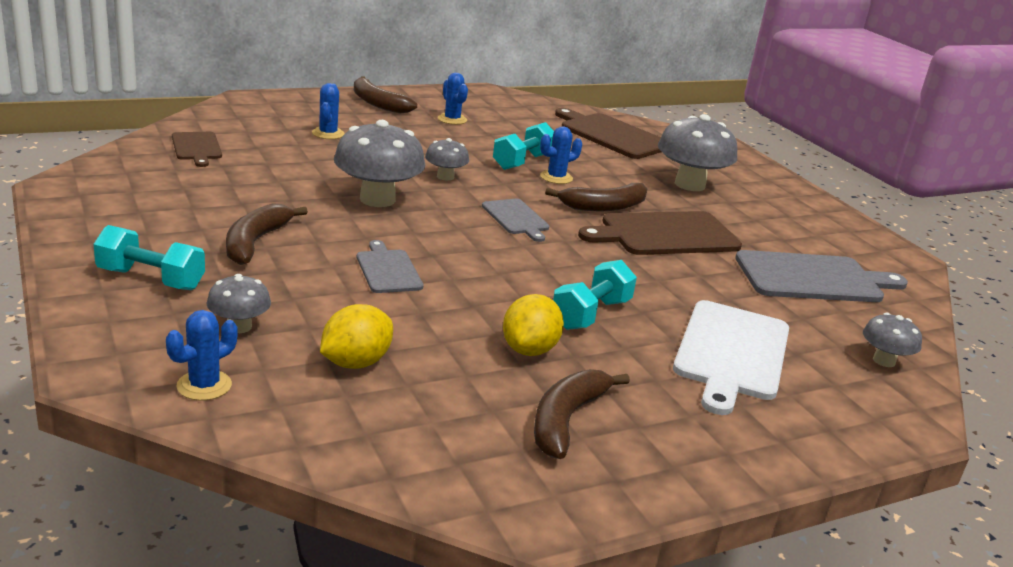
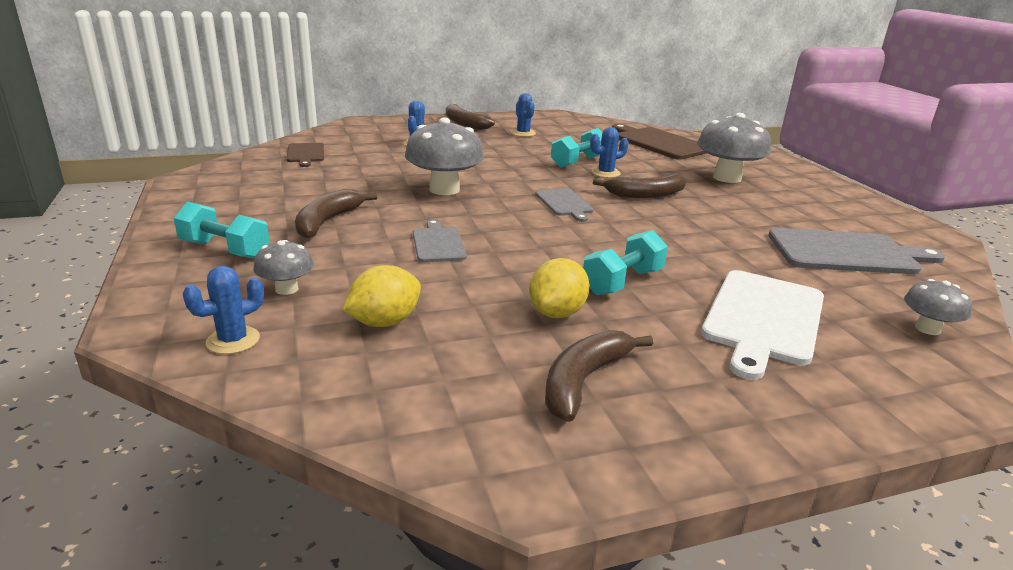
camera: 10 degrees right, 0 degrees up
(445, 177) = (508, 173): grey mushroom -> none
(665, 234) = (701, 216): brown cutting board -> none

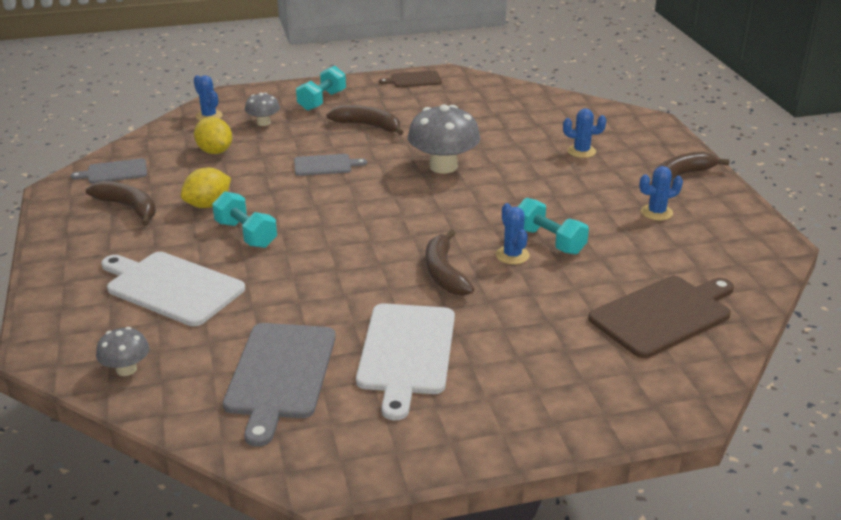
camera: 95 degrees right, 5 degrees up
(305, 154) = (527, 105): brown cutting board -> brown cutting board (414, 80)
(557, 313) = (208, 205): yellow lemon -> yellow lemon turned 75 degrees counterclockwise
(564, 203) = (413, 222): grey cutting board -> grey cutting board (114, 172)
(727, 178) = (516, 344): grey mushroom -> none
(769, 209) = (406, 352): none -> white cutting board

